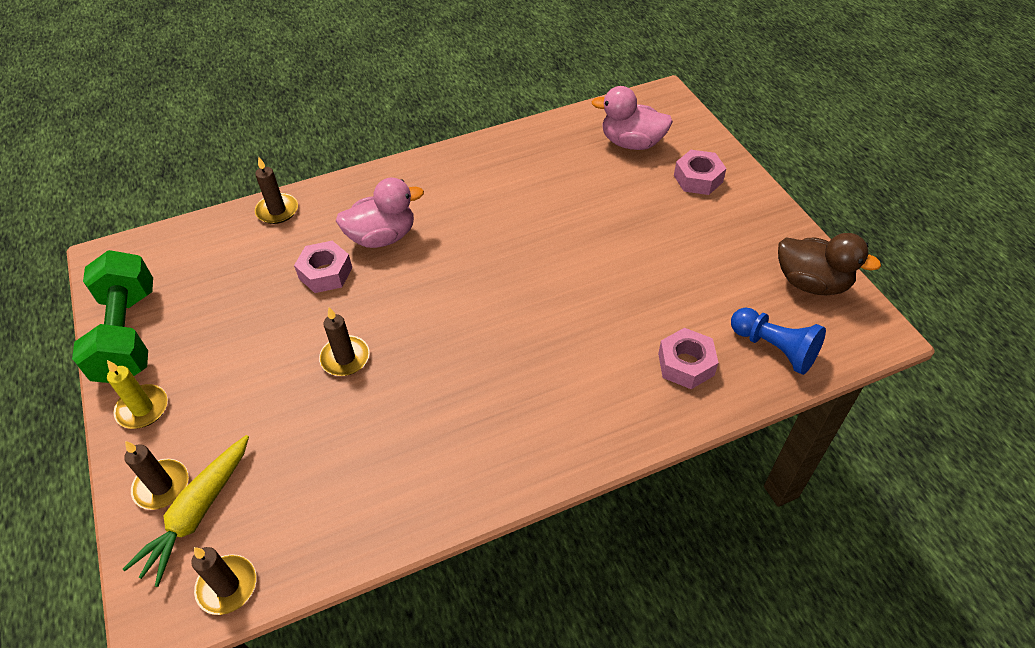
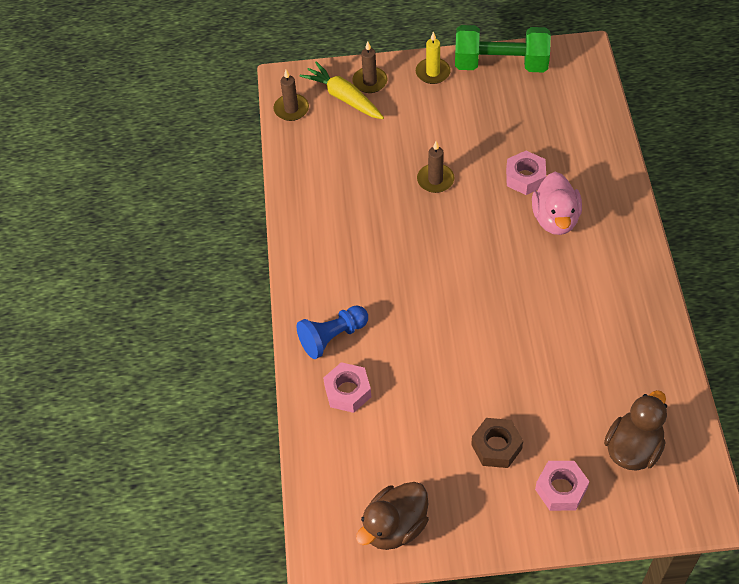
camera: 110 degrees right, 5 degrees up
(277, 210) = (609, 153): brown candle -> none
(631, 143) = (633, 448): pink duck -> brown duck
(681, 228) = (496, 446): none -> brown nut
(774, 348) = (338, 462): blue pawn -> blue pawn (332, 337)

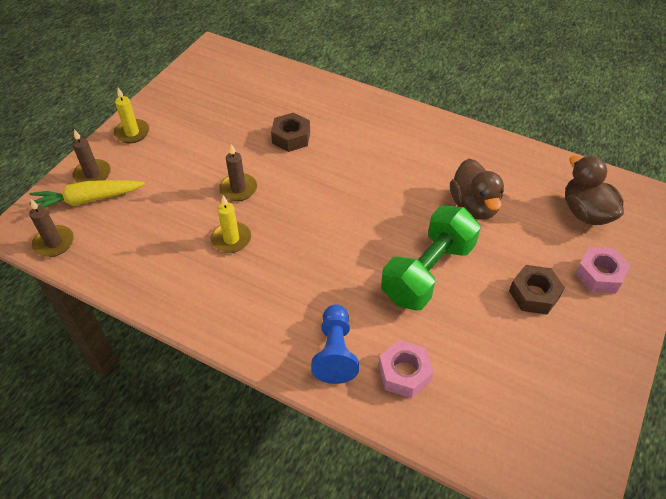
camera: 60 degrees left, 5 degrees down
(382, 209) = (231, 239): none -> yellow candle
(395, 527) = (576, 417): brown duck -> brown duck (474, 206)
(501, 64) = (172, 93): green dumbbell -> green dumbbell (428, 272)
(525, 177) = (291, 137): pink nut -> brown nut
(555, 219) = (345, 142): pink duck -> none

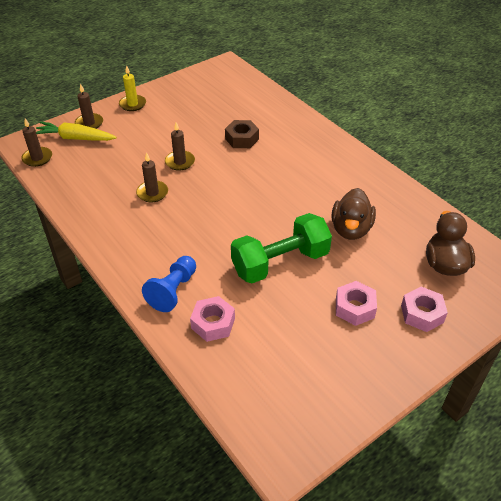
camera: 25 degrees right, 5 degrees down
(231, 239) = (152, 193): yellow candle -> brown candle
(534, 294) = (354, 308): brown nut -> pink nut

